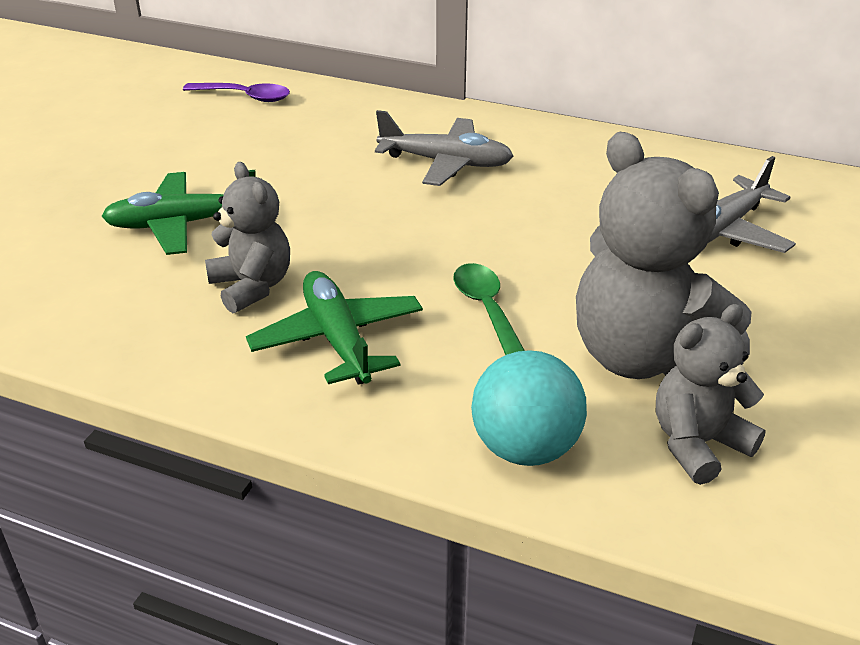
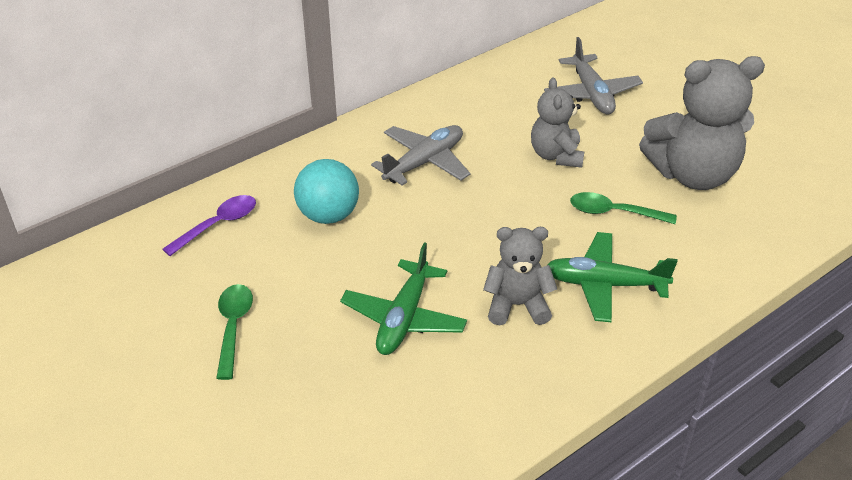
camera: 60 degrees left, 5 degrees up
(112, 146) = (233, 327): none -> green spoon
(525, 448) = (745, 247): turquoise ball -> turquoise ball (328, 215)
(697, 444) = (771, 189): grey teddy bear -> grey teddy bear (556, 155)

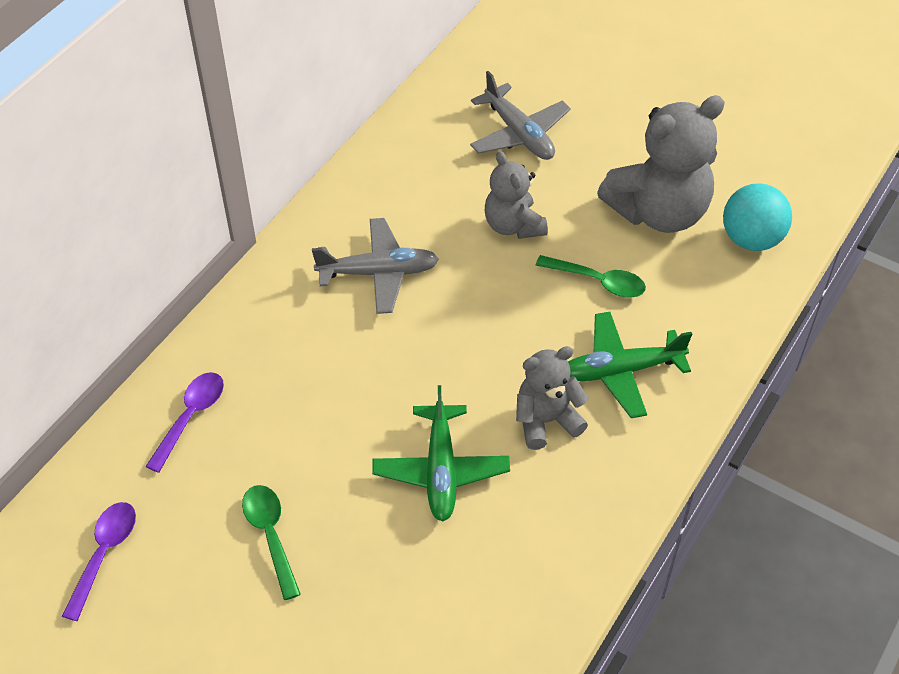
camera: 20 degrees left, 10 degrees up
(94, 303) = (104, 554): none -> purple spoon
(328, 215) = (306, 370): turquoise ball -> turquoise ball (751, 239)
(424, 162) = (378, 273): grey plane -> grey plane turned 60 degrees clockwise
(613, 212) = (598, 281): green spoon -> green spoon turned 150 degrees counterclockwise

